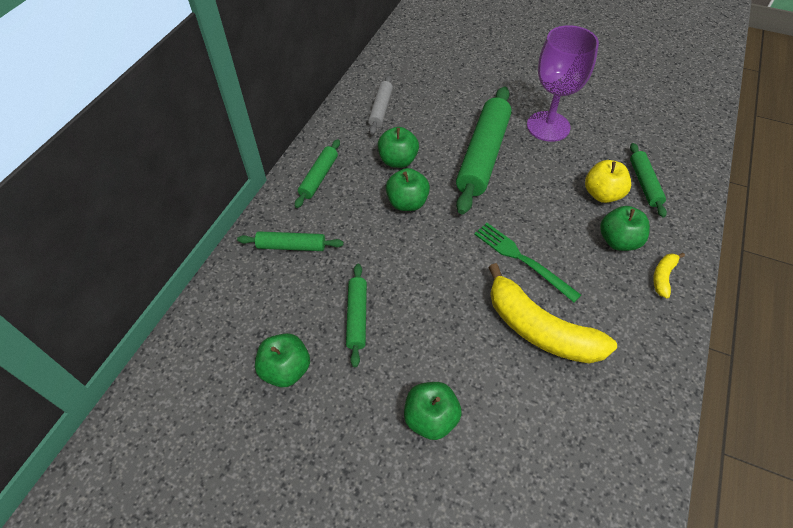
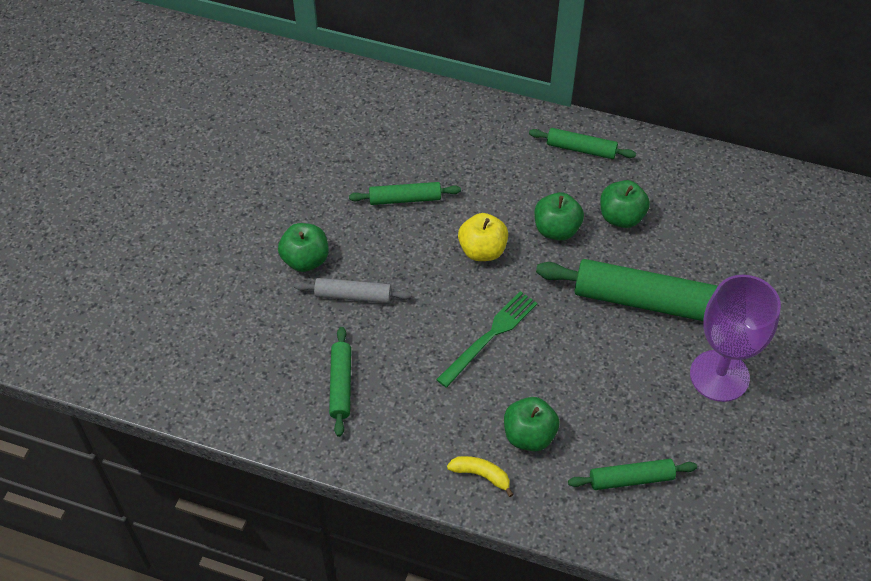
camera: 85 degrees right, 0 degrees up
(286, 369) = (348, 155): green apple -> none
(291, 246) = (483, 139): green rolling pin -> green rolling pin (341, 385)
(381, 109) = (708, 195): grey rolling pin -> grey rolling pin (353, 296)
(539, 329) = (402, 348): yellow banana -> none
(602, 194) = (603, 427): yellow apple -> yellow apple (482, 250)

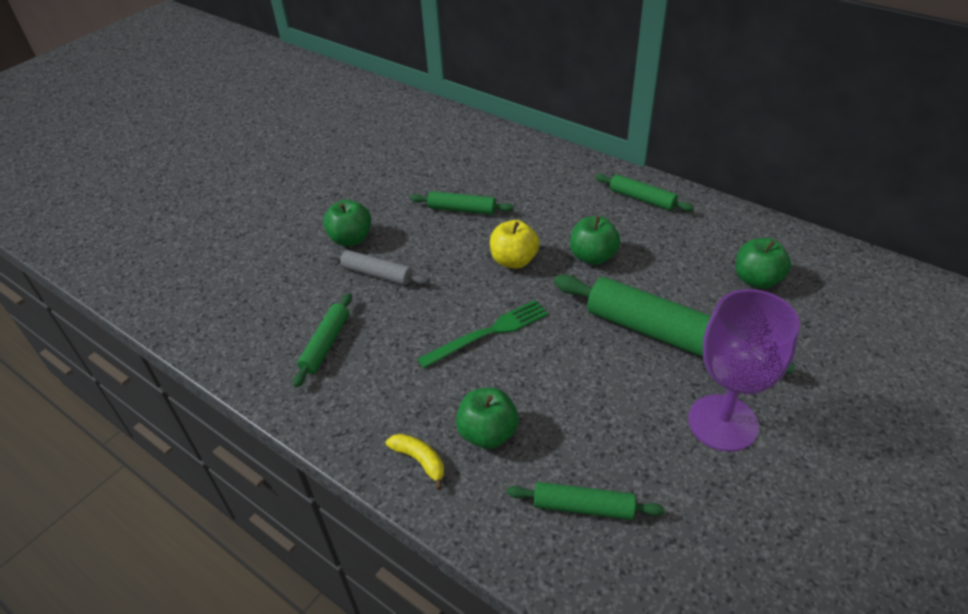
camera: 20 degrees right, 10 degrees down
(621, 217) = (662, 258): green apple -> green apple (757, 280)

